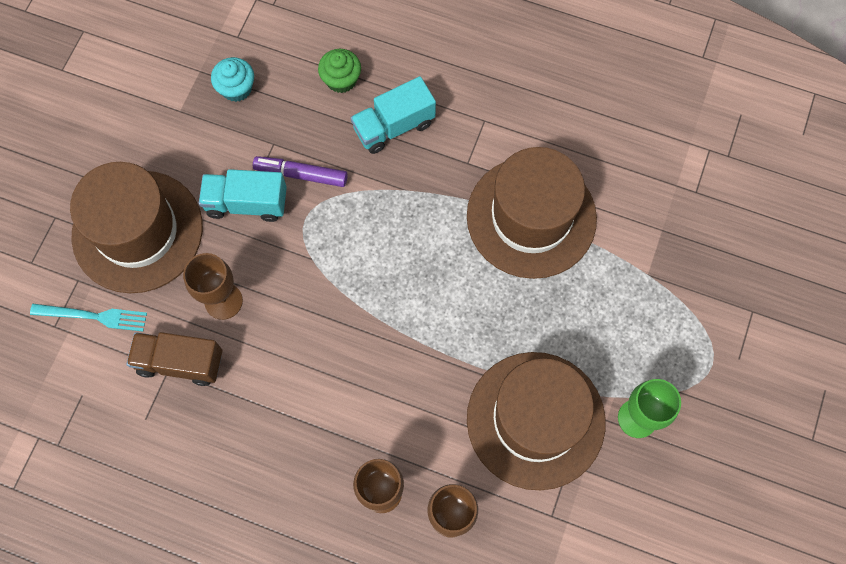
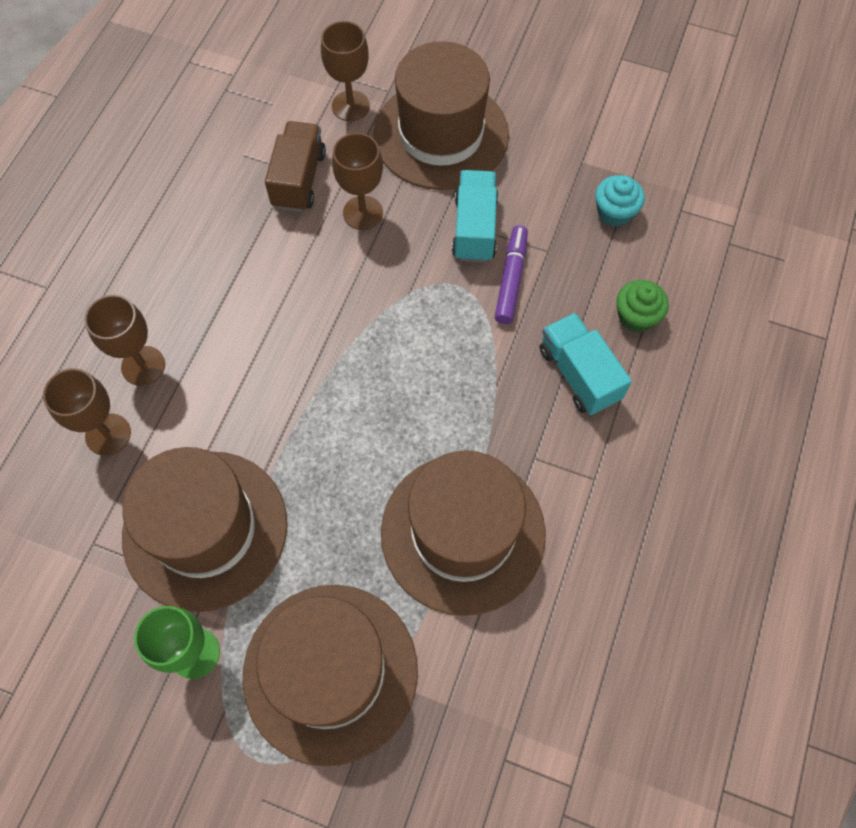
camera: 90 degrees right, 5 degrees down
(93, 316) = (350, 106): turquoise fork -> brown goblet
(644, 313) = (330, 672): none -> brown hat

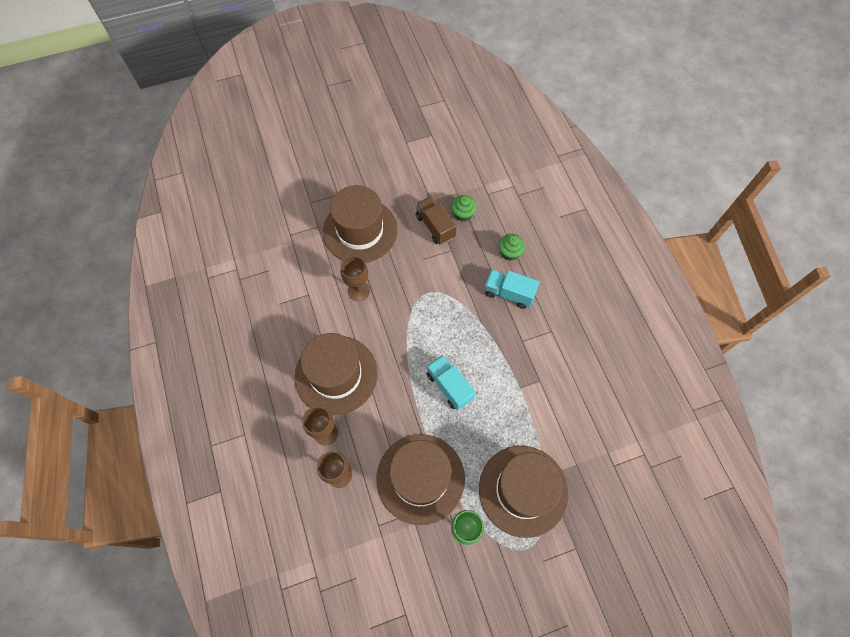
camera: 40 degrees left, 0 degrees up
(298, 179) = (315, 296): brown truck -> brown truck (435, 226)
(350, 106) = (307, 245): brown goblet -> none
(463, 533) = (522, 393): brown hat -> brown hat (336, 375)
(474, 228) = (412, 262): turquoise truck -> turquoise truck (449, 386)
(511, 279) = (447, 273): purple marker -> none
(614, 212) = (463, 214): turquoise cupcake -> green cupcake

